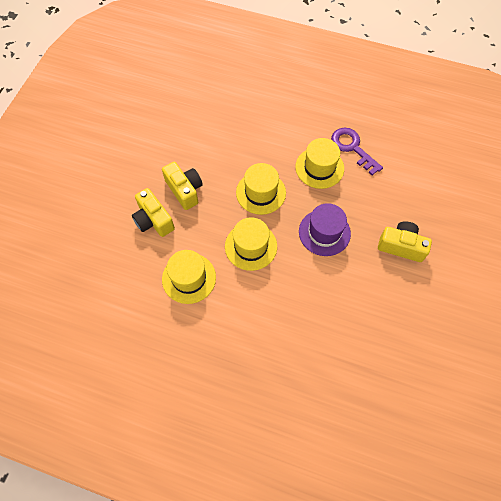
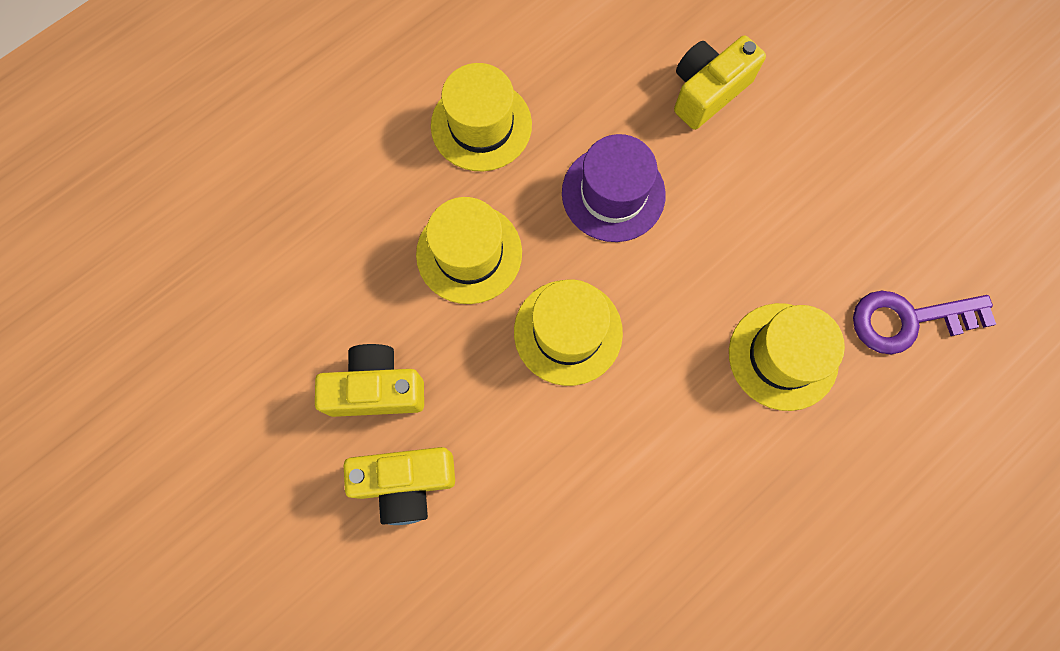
camera: 60 degrees left, 10 degrees up
(189, 278) = (568, 478): yellow hat -> yellow hat (783, 356)
(352, 148) = (476, 48): purple key -> purple key (908, 320)

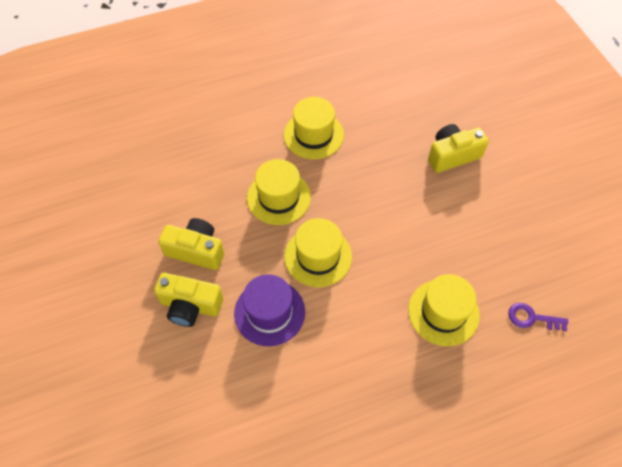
camera: 20 degrees right, 15 degrees down
(613, 193) = (375, 192): purple hat -> purple hat (269, 312)
(908, 320) = (532, 318): purple key -> purple key, size x0.63

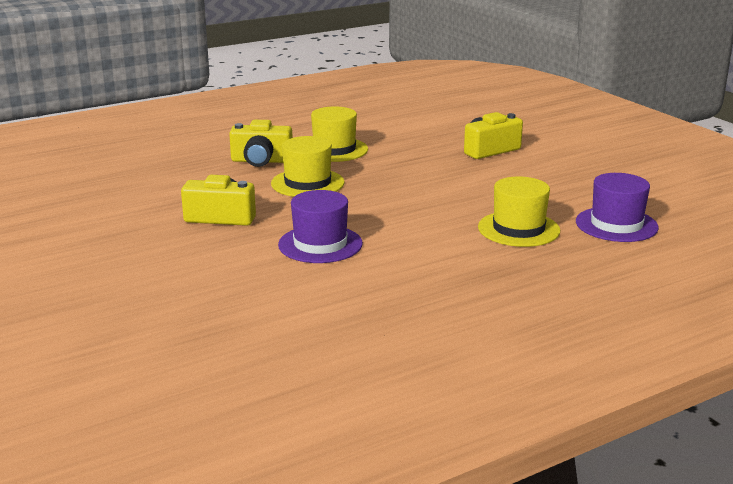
camera: 10 degrees left, 35 degrees down
(190, 306) = (224, 248): yellow camera -> yellow camera (261, 161)
(318, 256) = (364, 210): yellow hat -> none
(532, 318) = (616, 224): purple key -> purple hat

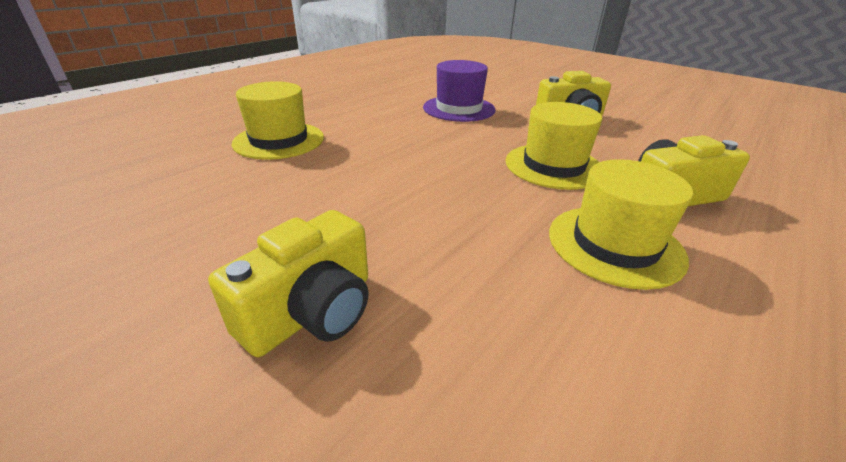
camera: 160 degrees right, 10 degrees up
(616, 224) = (155, 159): purple hat -> none

